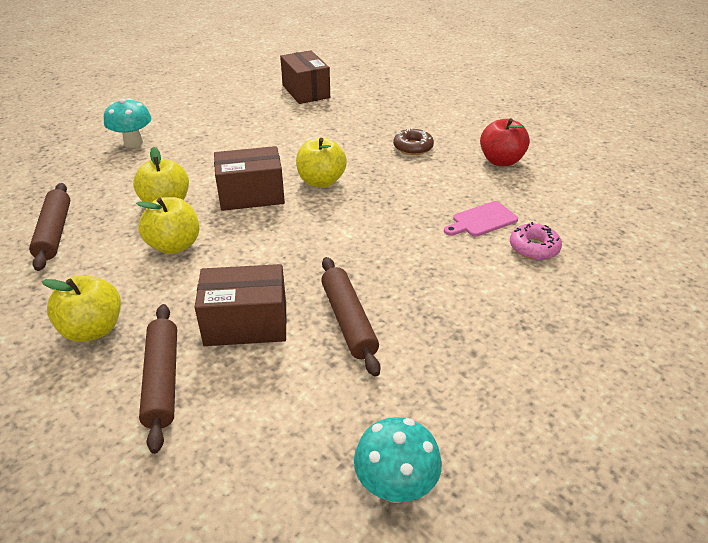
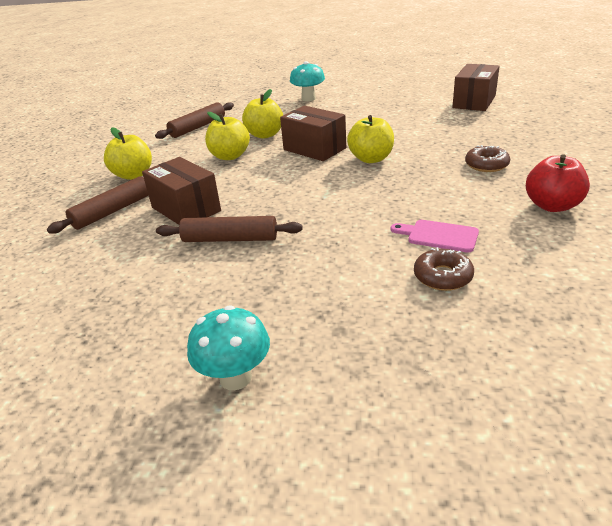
camera: 55 degrees right, 5 degrees down
(348, 321) = (230, 239): brown rolling pin -> brown rolling pin turned 60 degrees clockwise
(395, 487) = (87, 328): turquoise mushroom -> turquoise mushroom (235, 377)
(534, 248) = (442, 276): pink donut -> brown donut

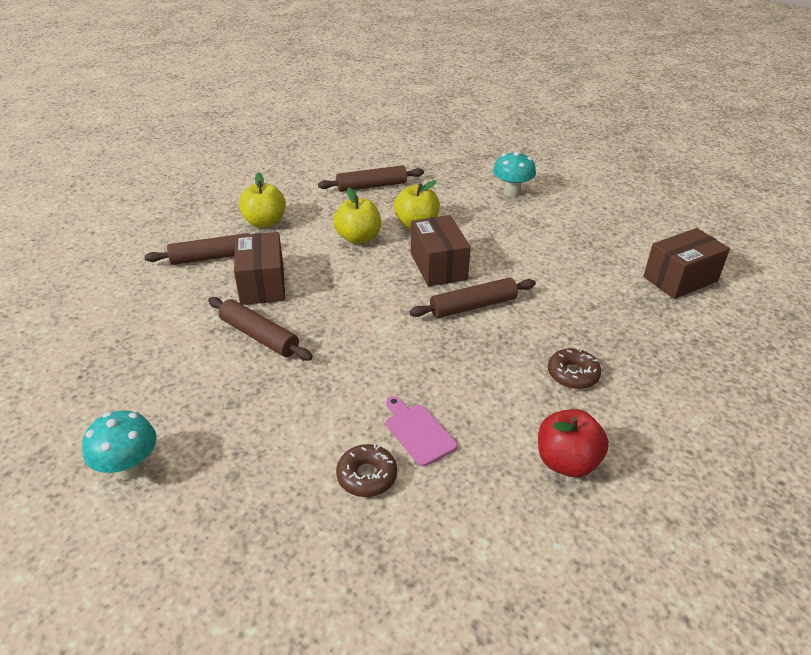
camera: 30 degrees right, 5 degrees up
(371, 159) = (473, 306): yellow apple -> brown rolling pin

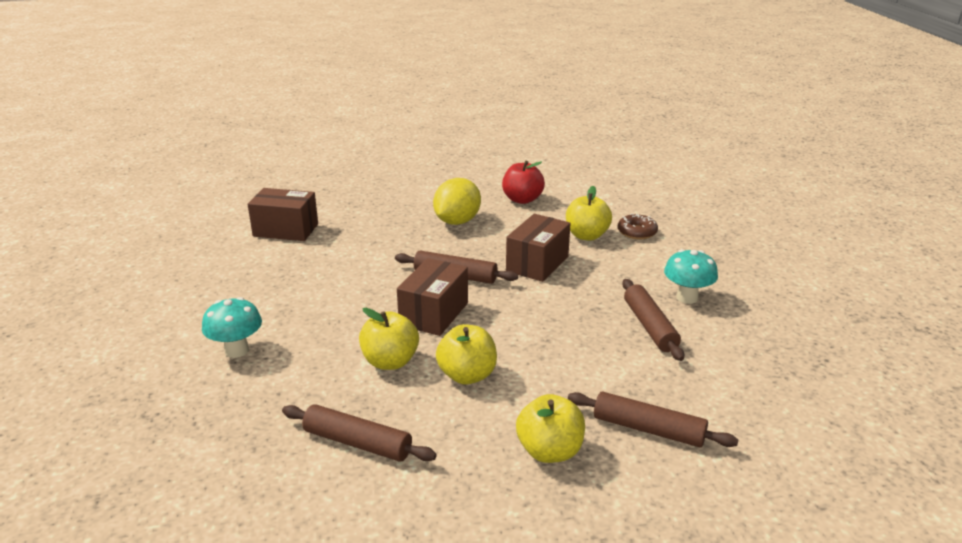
camera: 140 degrees left, 10 degrees down
(129, 468) = (789, 287): turquoise mushroom -> turquoise mushroom (687, 298)
(262, 284) = (613, 370): brown box -> brown box (537, 263)
(418, 432) = (587, 236): pink cutting board -> yellow apple
(573, 374) = (457, 221): brown donut -> yellow lemon

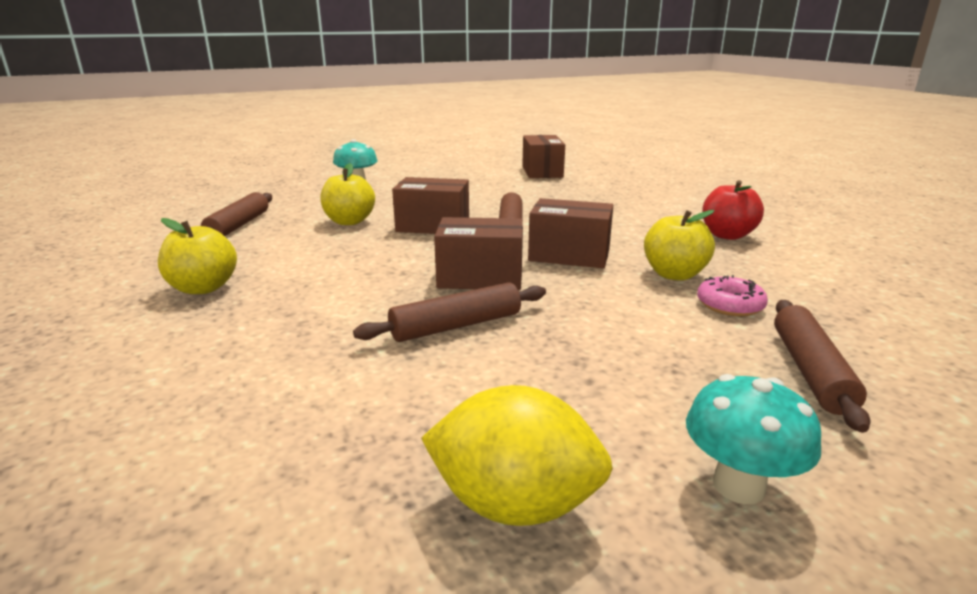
camera: 75 degrees right, 5 degrees down
(457, 221) = (628, 215): yellow lemon -> yellow lemon (514, 504)
(467, 375) = (331, 247): yellow apple -> none
(569, 306) = (480, 278): none -> brown box
(637, 232) = (730, 305): brown donut -> pink donut
(648, 429) = (225, 334): brown rolling pin -> brown rolling pin (810, 371)
(687, 298) = (554, 350): turquoise mushroom -> turquoise mushroom (738, 486)

